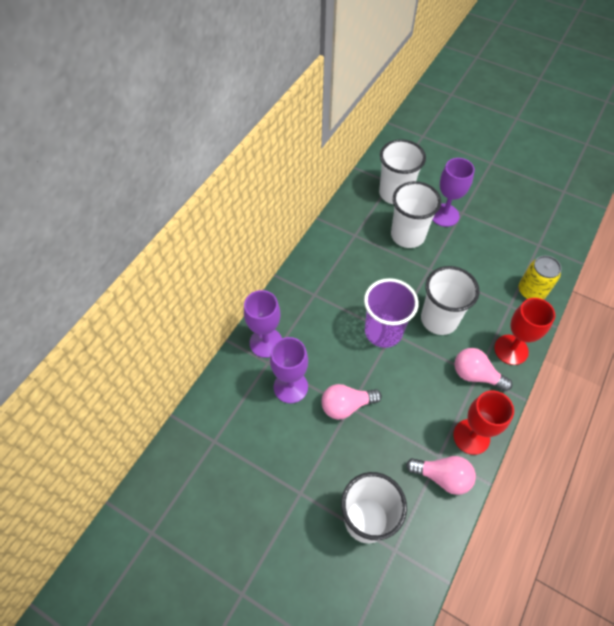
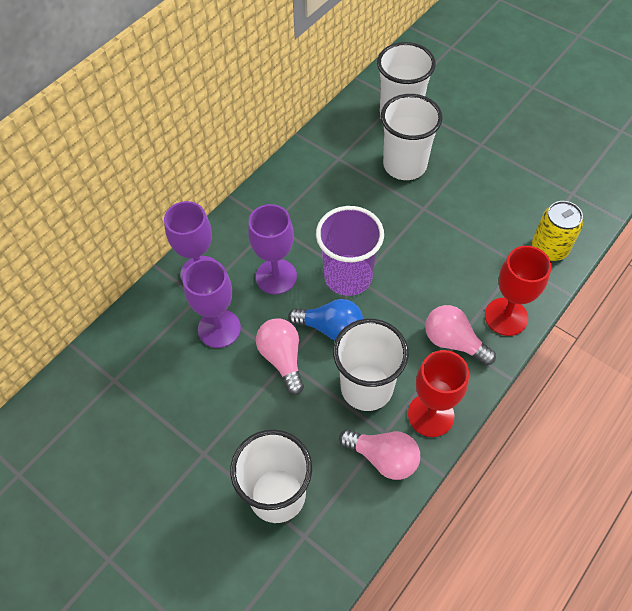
camera: 10 degrees right, 0 degrees up
(346, 405) = (282, 358): pink light bulb -> pink light bulb turned 75 degrees clockwise
(379, 375) = (330, 328): none -> blue light bulb
(439, 319) = (422, 270): white cup -> white cup (366, 387)
(444, 215) = (457, 145): purple goblet -> purple goblet (276, 276)

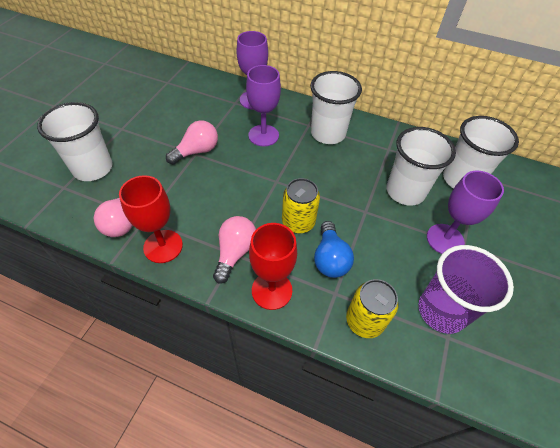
camera: 70 degrees right, 5 degrees down
(219, 328) = (213, 117): purple goblet -> purple goblet (445, 239)
(330, 328) = (228, 172): blue light bulb -> blue light bulb (330, 258)
(348, 277) = (277, 174): purple cup -> purple cup (441, 311)
(366, 387) = (181, 201): white cup -> white cup (328, 133)
(424, 273) = (298, 222): none -> yellow can

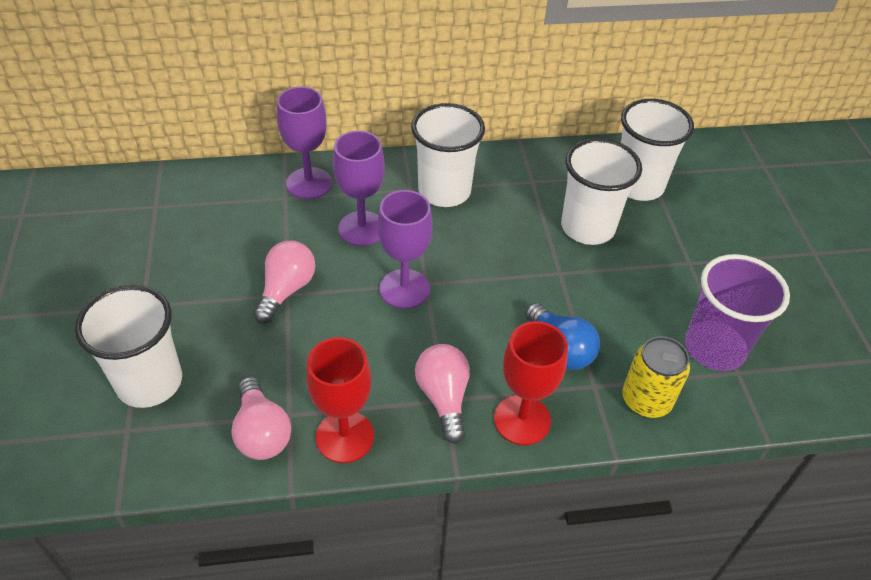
camera: 30 degrees left, 5 degrees down
(298, 222) = (492, 323): yellow can -> none
(445, 239) = (667, 265): purple goblet -> purple goblet (404, 289)

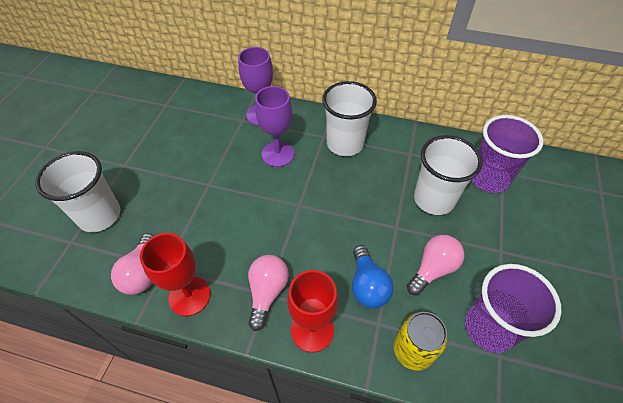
camera: 25 degrees right, 5 degrees up
(286, 290) = (209, 181): pink light bulb -> pink light bulb (433, 269)
(404, 289) = (283, 204): purple goblet -> none
(638, 185) = (488, 178): white cup -> purple cup

